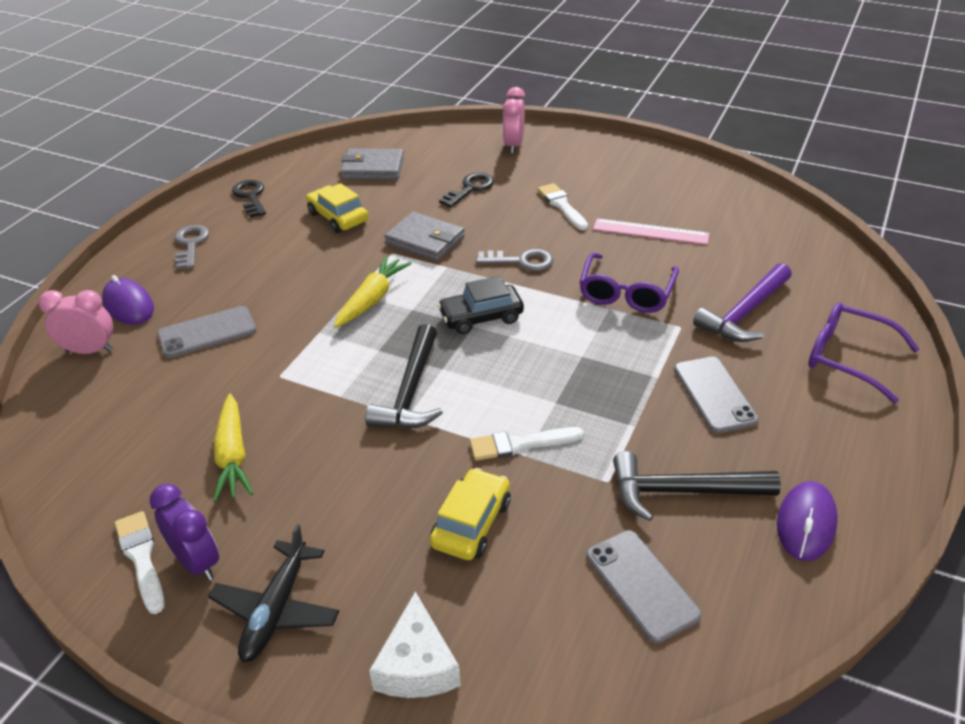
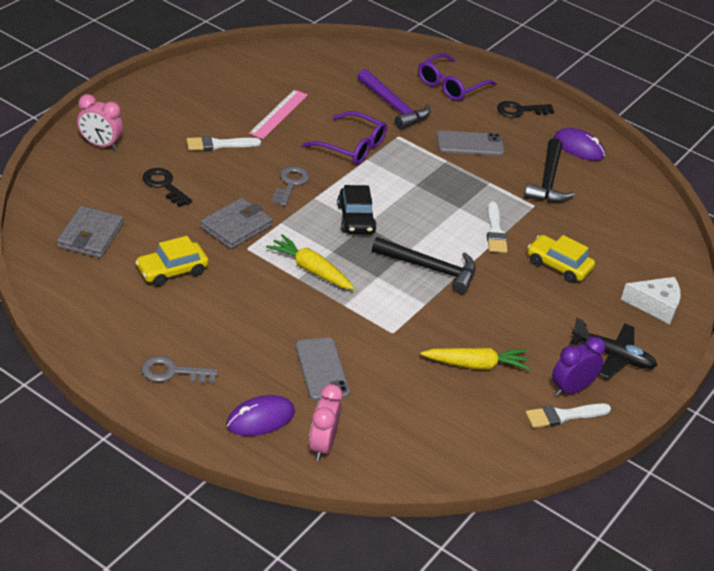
camera: 85 degrees left, 0 degrees up
(250, 197) = (100, 323): black key -> black key (520, 110)
(641, 585) = (612, 214): grey phone -> none

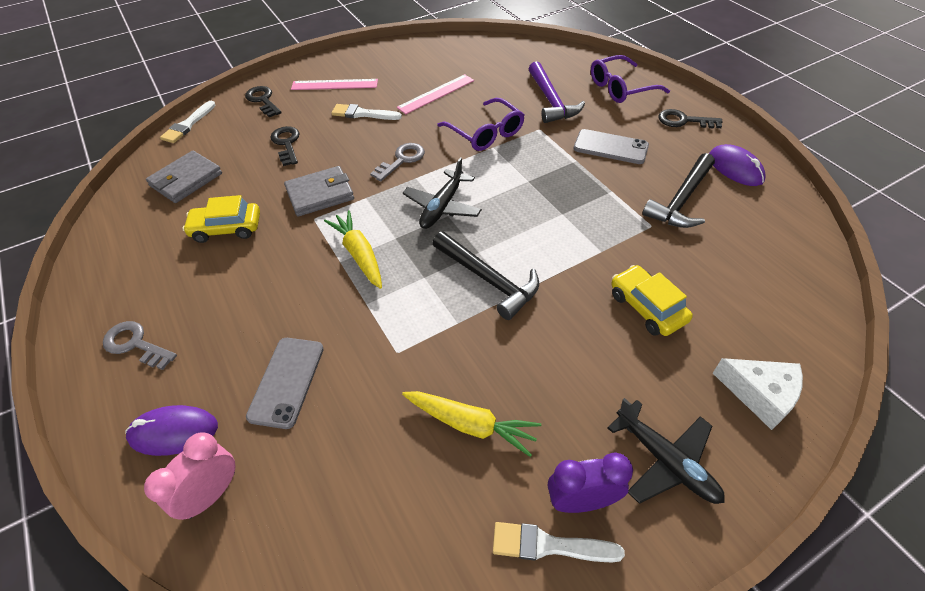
camera: 30 degrees right, 10 degrees up
(100, 145) = (263, 100): pink clock -> black key
(165, 117) = (334, 84): none -> pink ruler
(355, 219) = (442, 207): black car -> black plane
(495, 231) = (589, 248): white brush -> white brush (188, 125)

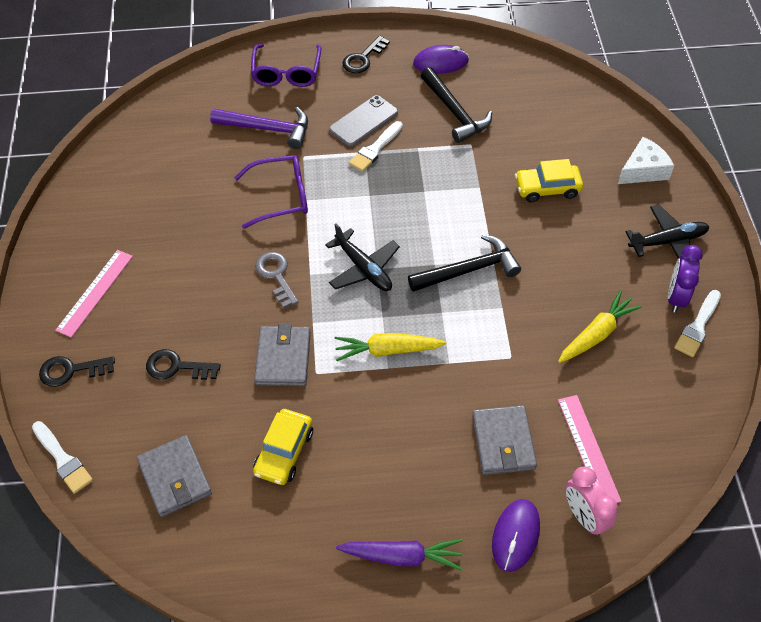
camera: 65 degrees left, 5 degrees up
(135, 344) = (402, 556): grey key -> purple carrot
(287, 381) = (503, 442): grey phone -> grey wallet
(363, 114) = (173, 283): white brush -> white brush (375, 149)
(436, 94) = (186, 210): pink ruler -> pink ruler (588, 449)

